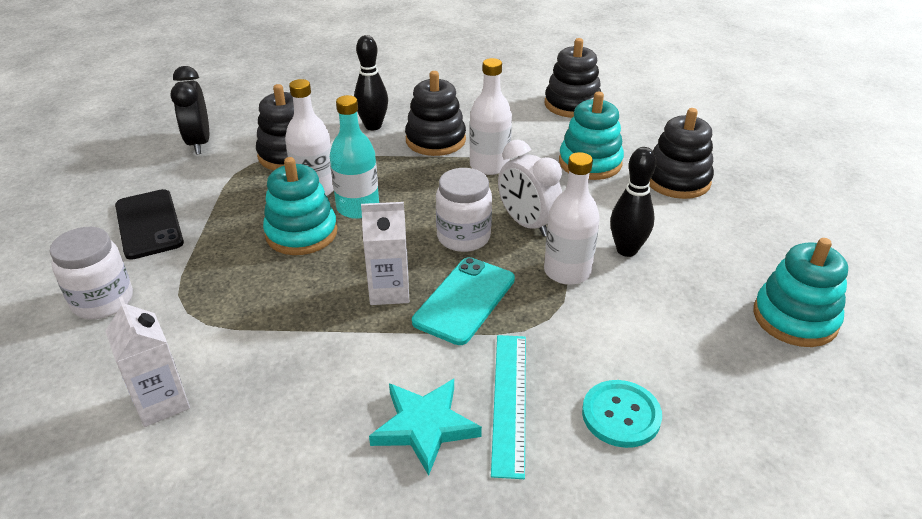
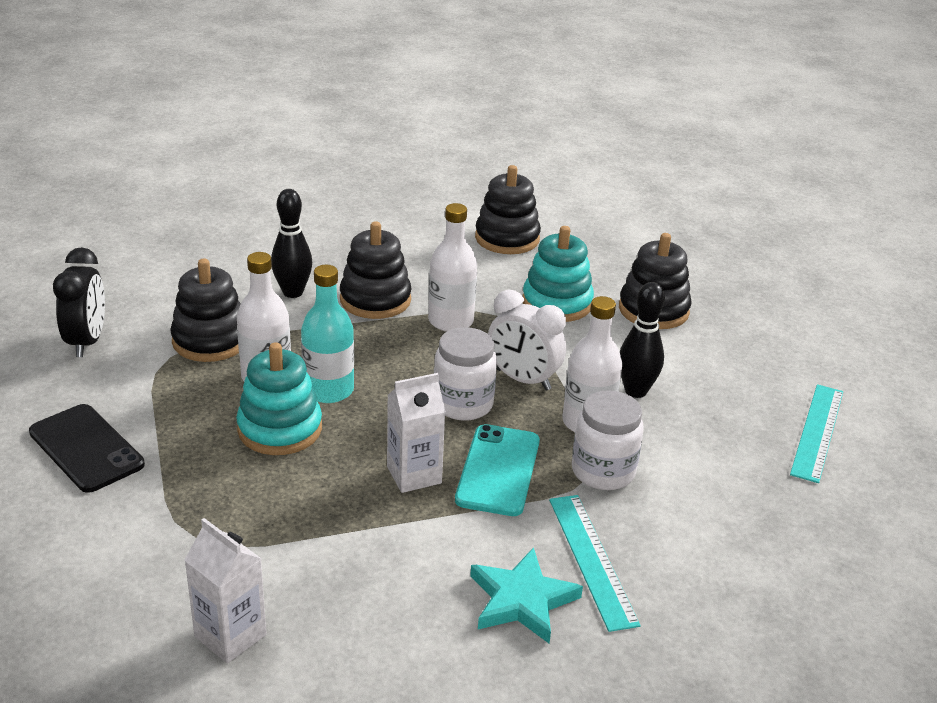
camera: 20 degrees left, 5 degrees down
(103, 301) = (88, 544): white jar -> white jar (603, 471)
(199, 143) = (87, 342): black clock -> black clock turned 150 degrees counterclockwise
(621, 415) = (700, 551): turquoise button -> none
(795, 318) = (817, 431): turquoise stacking toy -> turquoise ruler

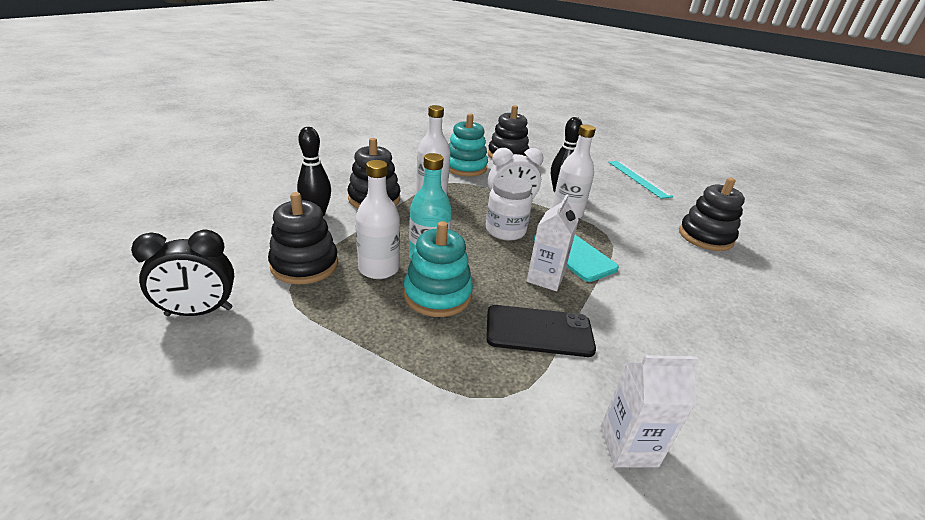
camera: 45 degrees left, 0 degrees up
(86, 448) = (322, 390): black phone -> black phone (539, 331)
(87, 342) = (199, 312): black clock -> black clock turned 120 degrees clockwise
(507, 238) = (394, 147): black stacking toy -> black stacking toy (705, 237)
(522, 600) = (690, 310): turquoise star -> none
(591, 560) = (674, 272): turquoise ruler -> none
(603, 471) = (609, 231): white jar -> none

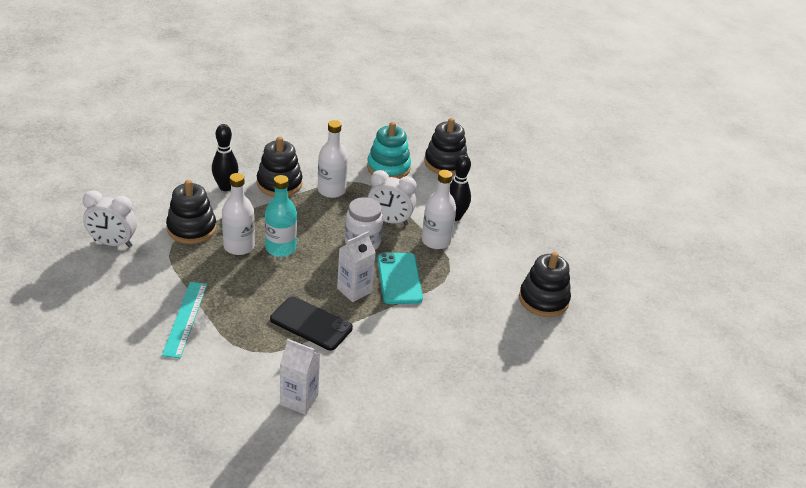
camera: 25 degrees right, 5 degrees up
(199, 312) = (113, 243): black clock -> white clock
(437, 295) = (264, 278): turquoise stacking toy -> none
(638, 178) = (558, 223): turquoise ruler -> turquoise ruler (185, 319)

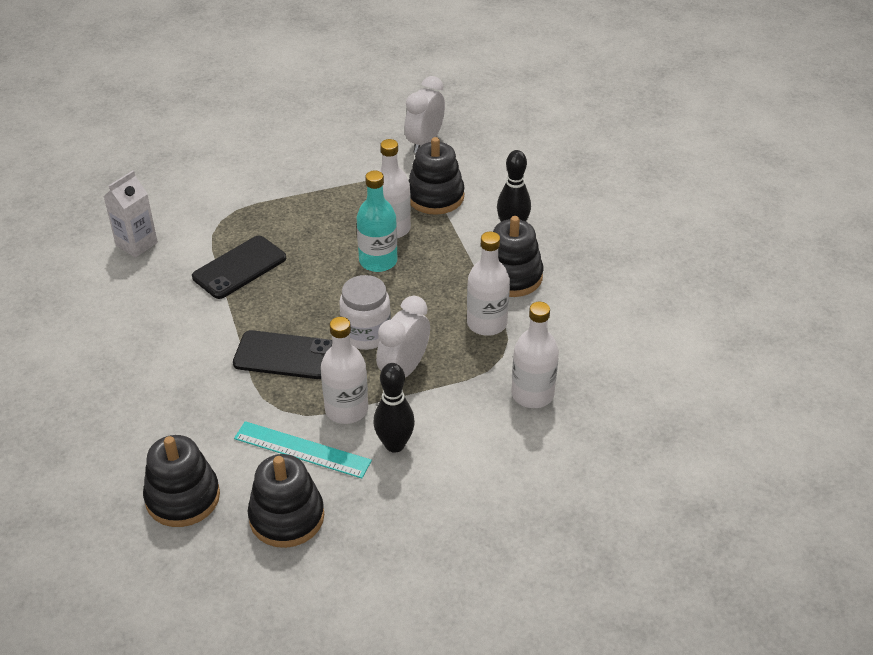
camera: 110 degrees right, 5 degrees up
(185, 319) = (287, 181): turquoise ruler -> turquoise ruler (302, 449)
(354, 290) = (279, 311): white carton -> none
(388, 168) = (532, 394): turquoise stacking toy -> white bottle
(399, 278) = (284, 355): turquoise phone -> black phone
(445, 163) = (535, 468): black stacking toy -> black stacking toy (286, 517)

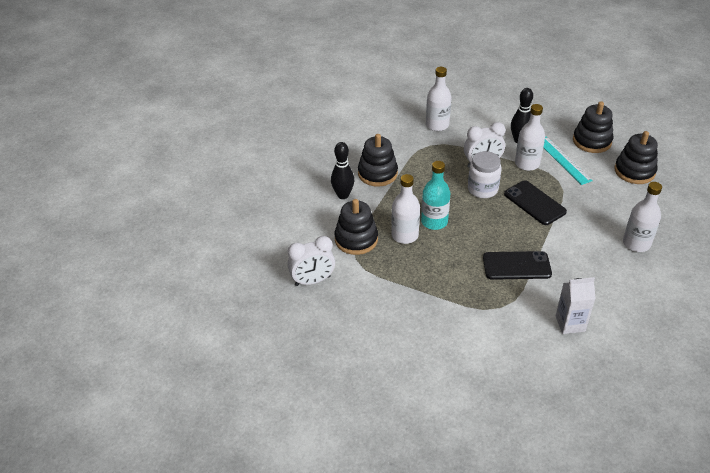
camera: 135 degrees left, 0 degrees up
(486, 323) = (419, 161): white bottle -> white bottle (636, 243)

